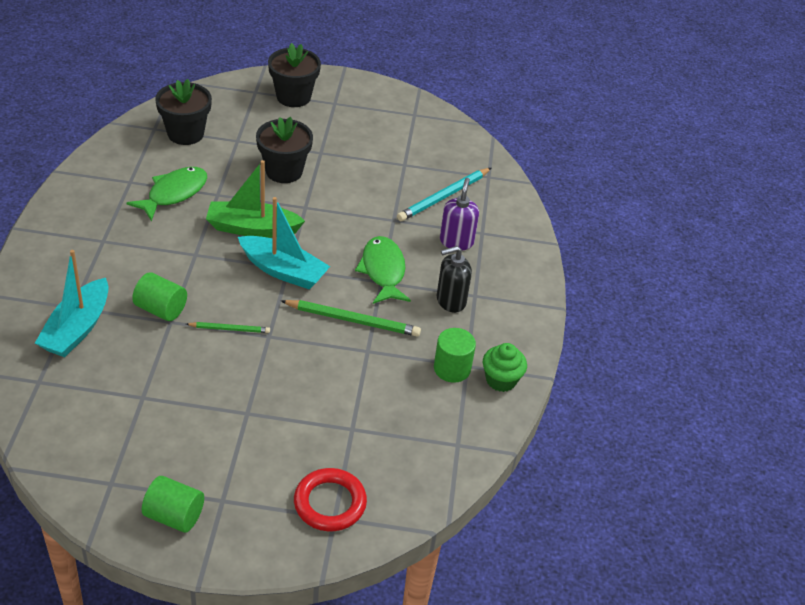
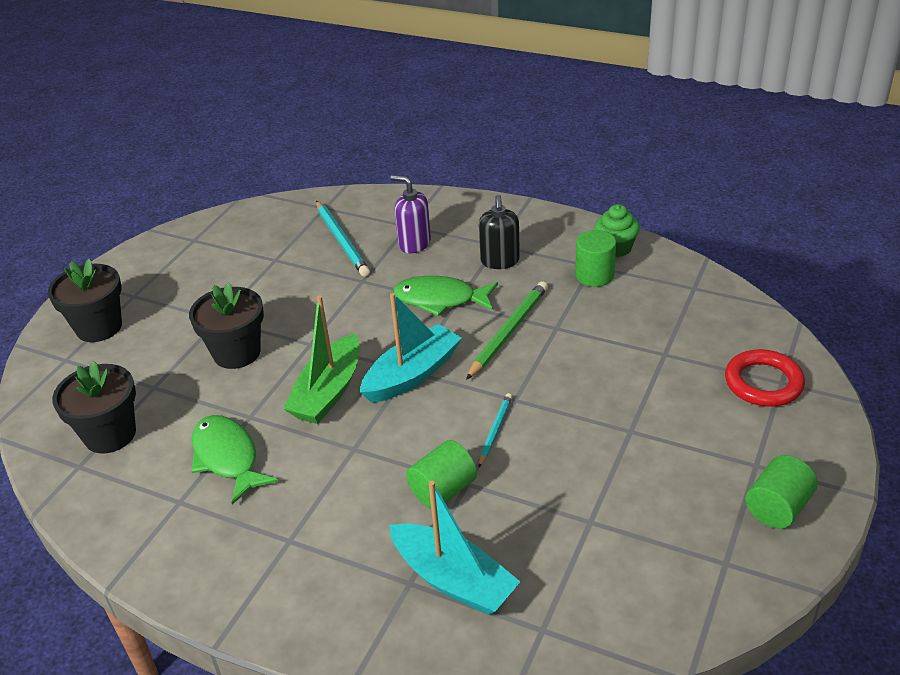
camera: 65 degrees left, 5 degrees down
(230, 329) = (495, 430): green pencil -> turquoise pencil

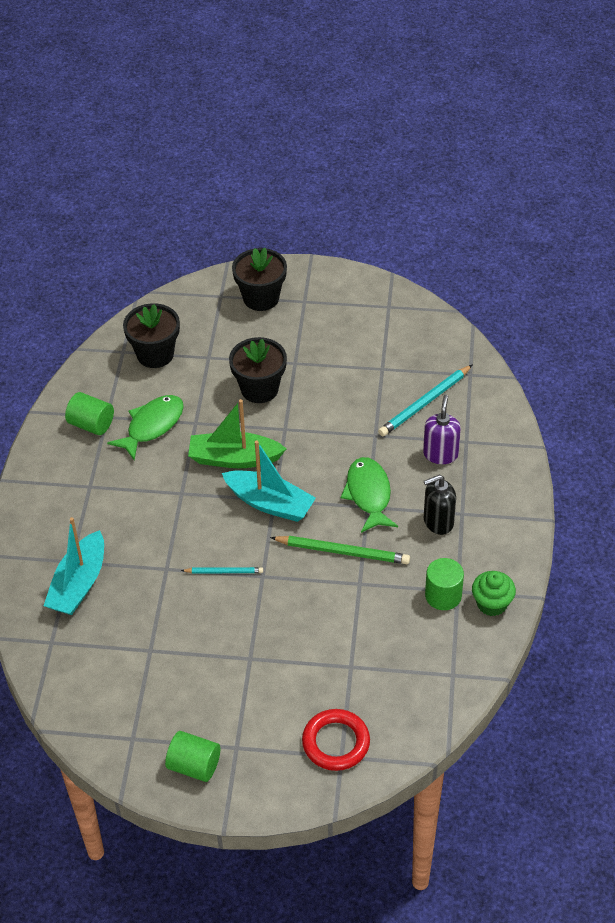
camera: 70 degrees right, 10 degrees up
(443, 490) = (155, 556): green cylinder -> green cylinder (91, 424)

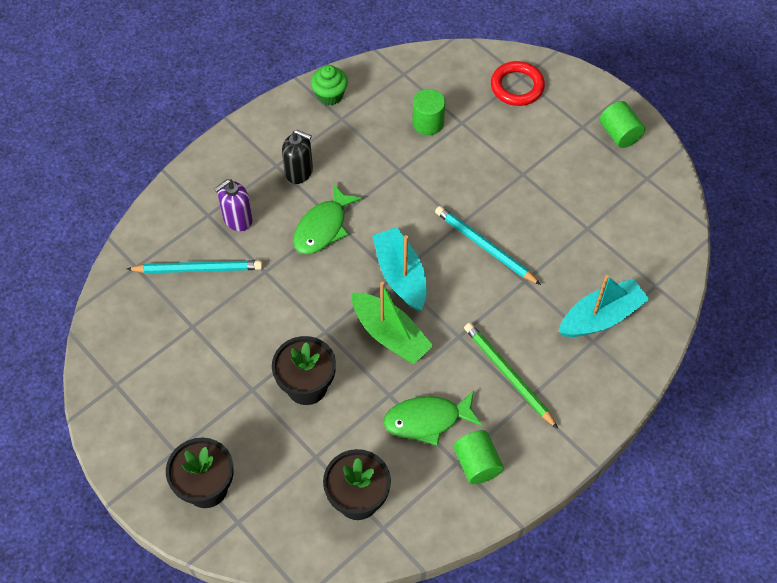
camera: 140 degrees left, 10 degrees up
(224, 571) = (484, 247): turquoise pencil -> turquoise pencil, size x1.74
(343, 551) = (387, 199): green pencil -> green pencil (508, 375)
(443, 595) = (354, 122): green cylinder -> green cylinder (428, 123)

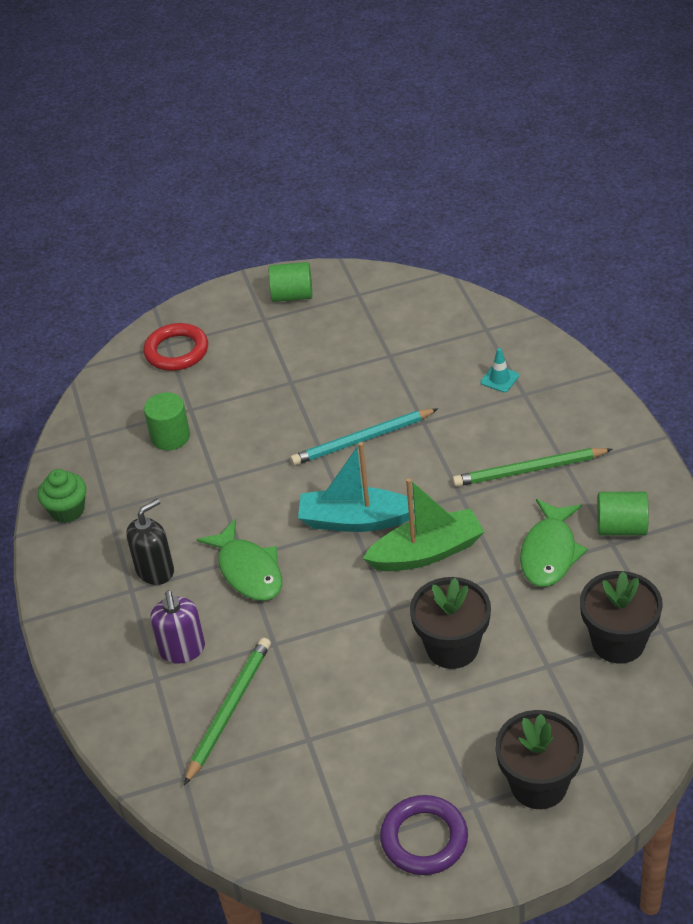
camera: 60 degrees left, 15 degrees down
(136, 430) = (424, 839): none -> purple ring
(198, 269) = (229, 710): turquoise pencil -> green pencil
(601, 317) = (499, 379): turquoise boat -> turquoise traffic cone

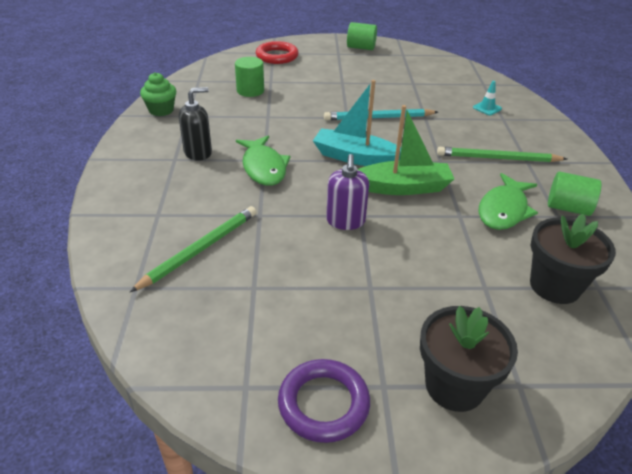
camera: 10 degrees right, 5 degrees down
(182, 650) = (188, 202): purple soap dispenser -> purple soap dispenser (345, 221)
(452, 647) = (403, 253): black flower pot -> none

